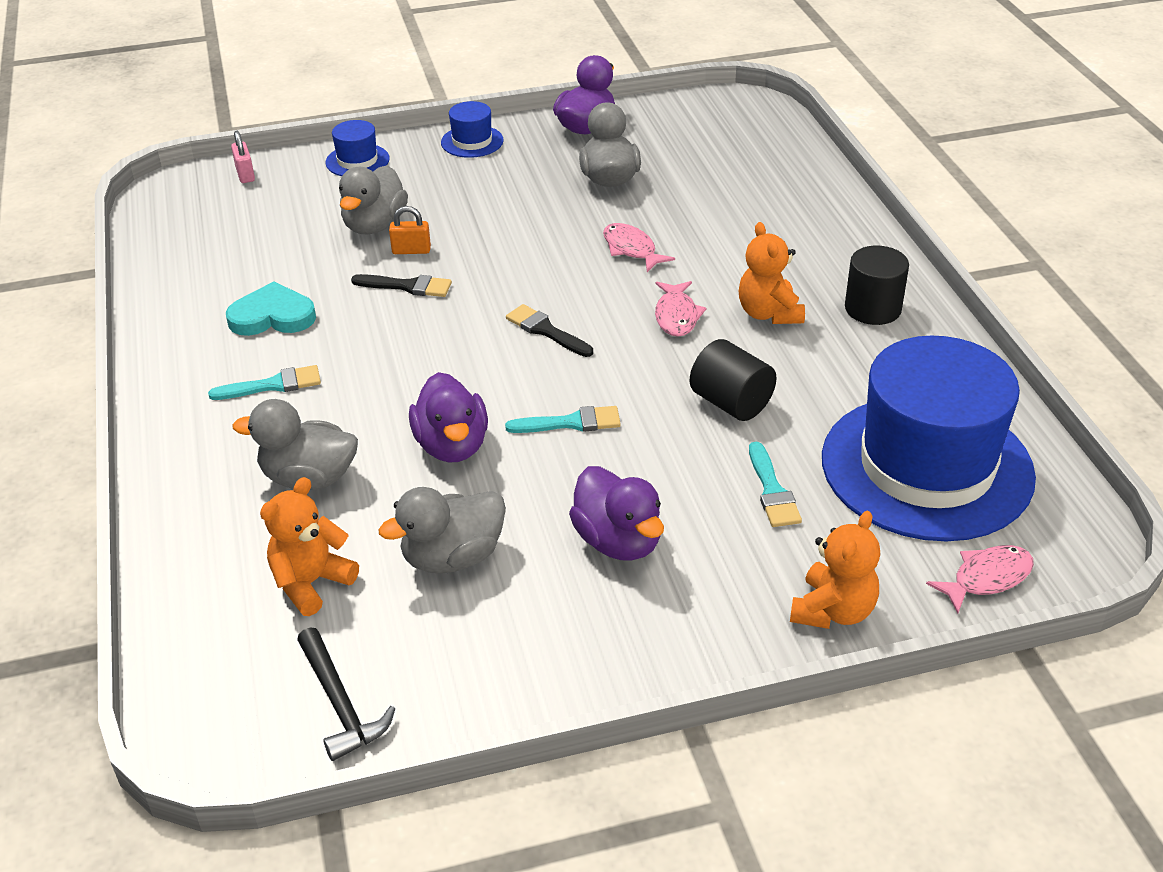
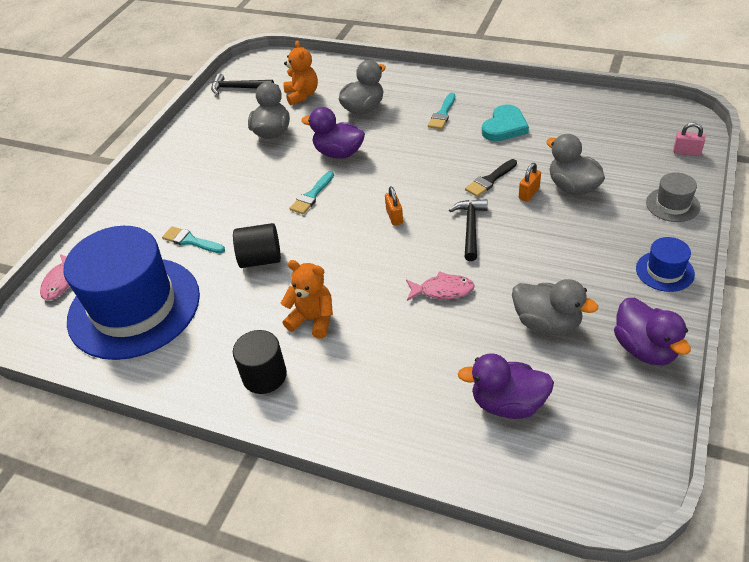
camera: 130 degrees right, 5 degrees up
(357, 161) = (672, 204): blue hat -> grey hat
(513, 268) = (470, 228): none -> black hammer
(546, 331) = (394, 217): black brush -> orange padlock
(618, 541) = (224, 179): purple duck -> purple duck (508, 404)
(676, 316) = (353, 276): pink fish -> none
(833, 611) = (113, 222): orange teddy bear -> none

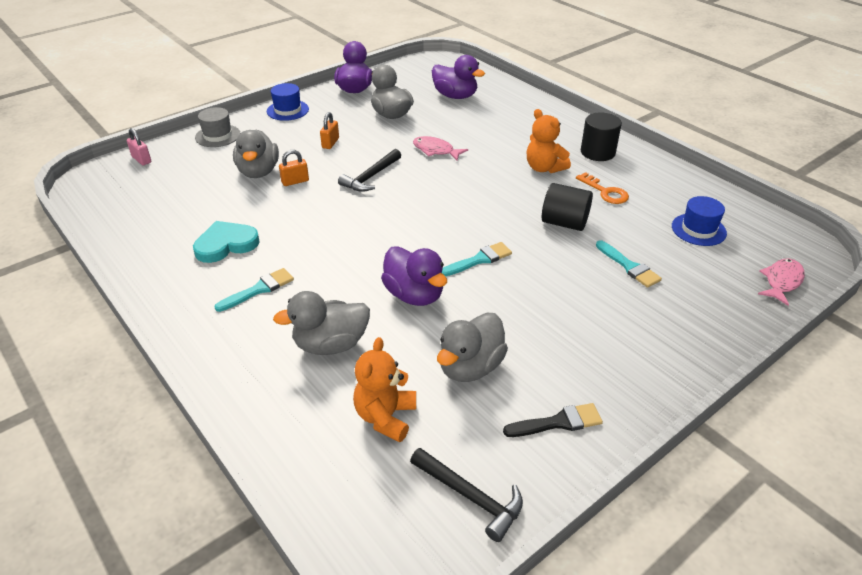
camera: 155 degrees left, 5 degrees down
(134, 307) = (698, 229): blue hat -> blue hat, size x0.41
(235, 315) = (605, 192): none -> orange key
(394, 217) = (420, 209): orange padlock -> orange padlock (330, 143)
(490, 180) = (309, 203): black brush -> black brush (558, 422)

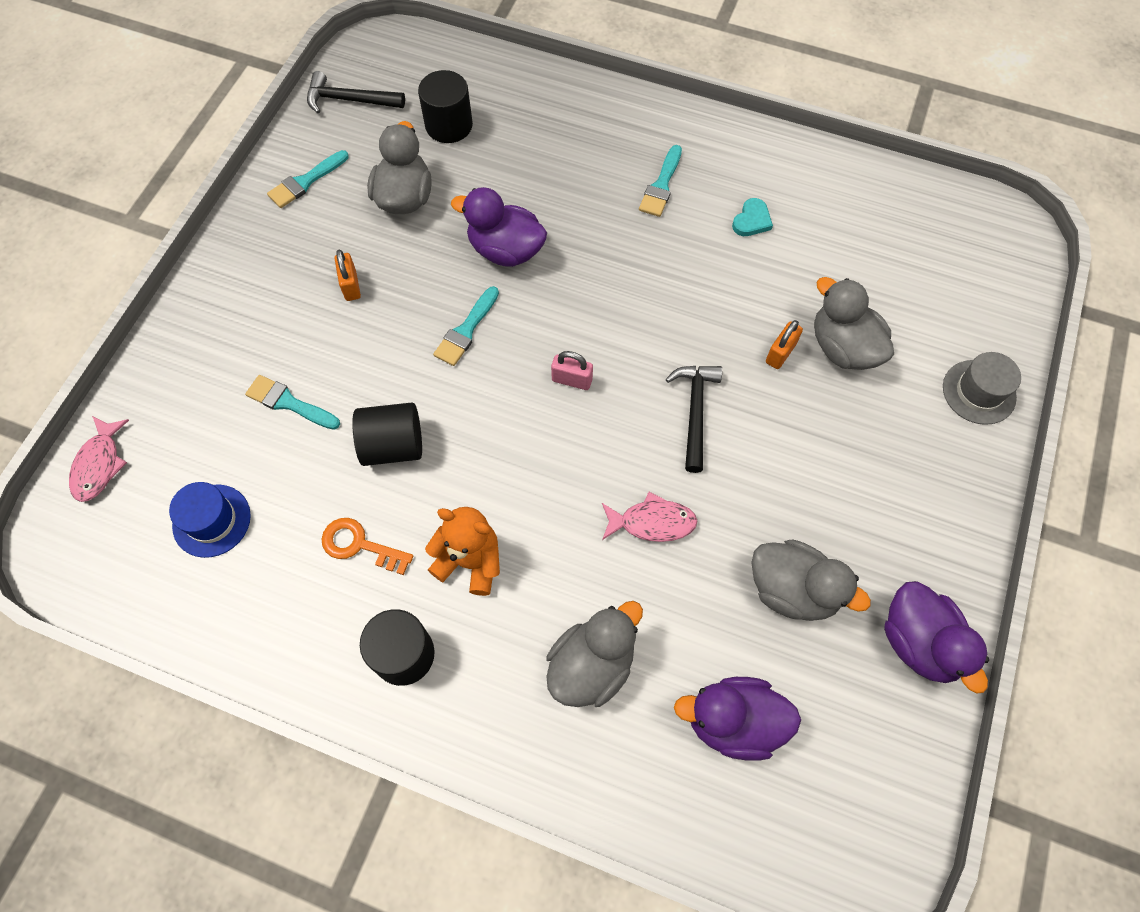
camera: 150 degrees right, 25 degrees up
(141, 159) = (1007, 295): pink padlock -> pink padlock (572, 380)
(226, 244) = (752, 220): turquoise heart -> turquoise heart, size x0.58
(287, 110) = (957, 511): blue hat -> none
(330, 143) = (813, 459): orange padlock -> orange padlock (351, 285)
(330, 344) = (543, 163): grey duck -> grey duck (591, 665)
(385, 417) = (449, 125): orange teddy bear -> black cylinder
(558, 422) = (305, 182): black brush -> turquoise brush

